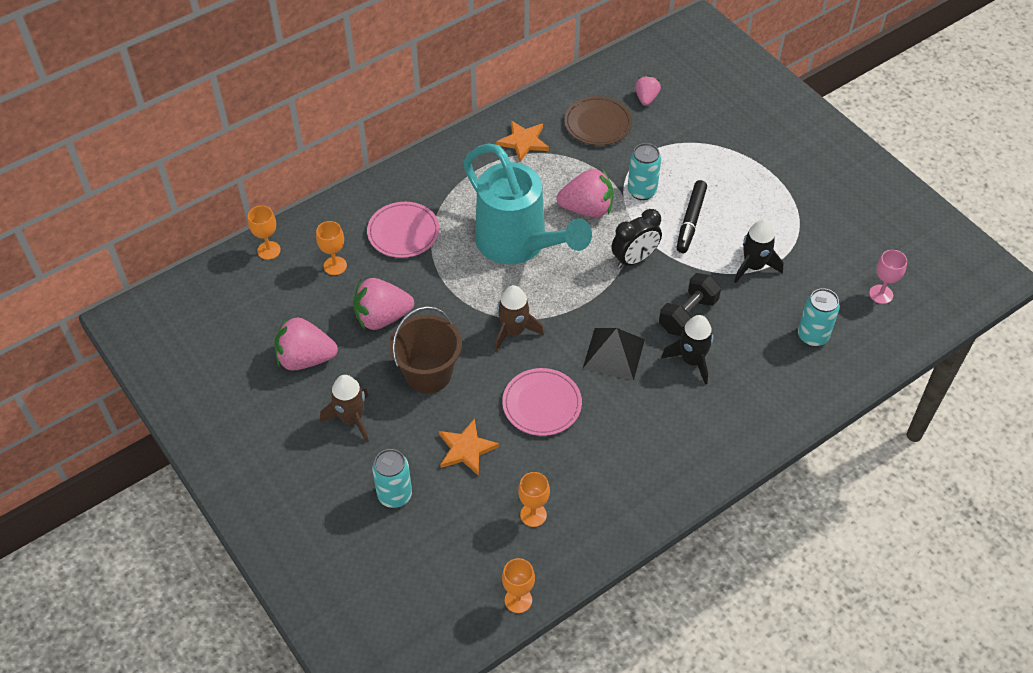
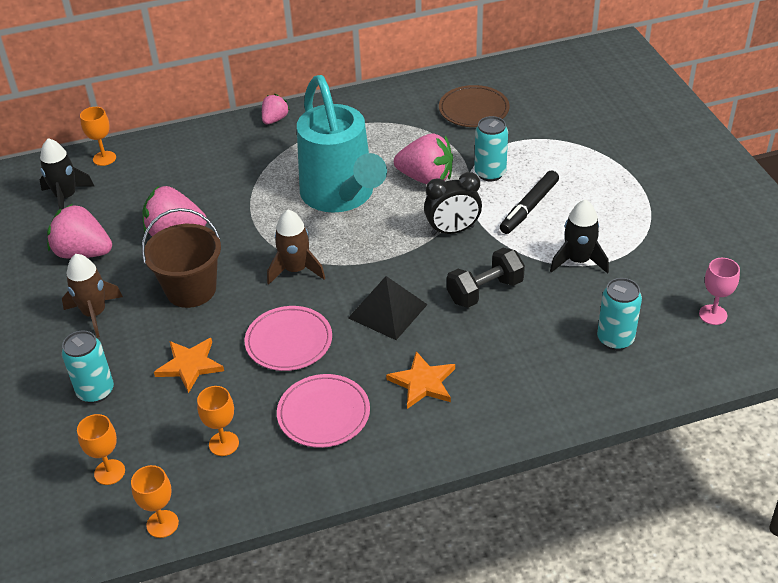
camera: 20 degrees right, 10 degrees down
(335, 266) = (156, 182): orange goblet -> orange goblet (109, 472)
(403, 232) = (236, 166): pink plate -> pink plate (323, 413)
(523, 142) = (392, 112): orange star -> orange star (423, 383)
(646, 98) = (533, 97): pink strawberry -> pink strawberry (275, 119)
(691, 360) = (468, 334): black rocket -> black rocket (66, 197)

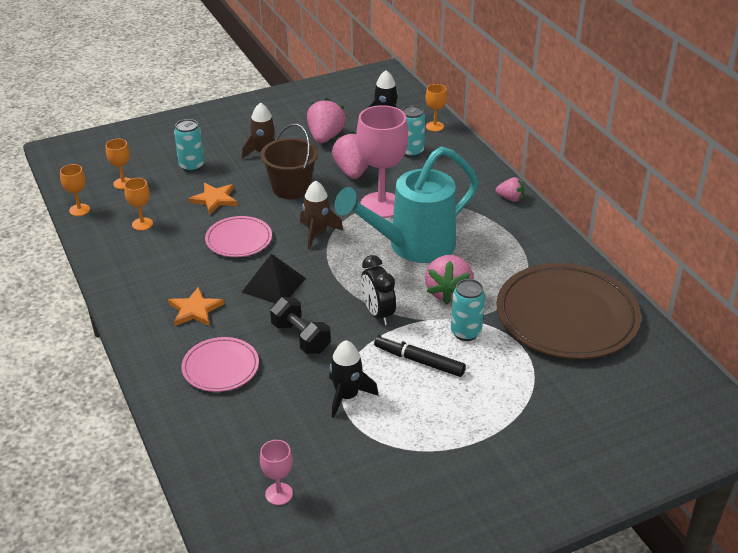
camera: 80 degrees right, 5 degrees down
(255, 214) = (381, 205): none -> pink goblet
(323, 413) = (166, 264): pink plate -> pink plate (220, 367)
(473, 109) = (567, 316): brown plate -> brown plate, size x1.95
(615, 339) = (244, 422): turquoise can -> turquoise can (411, 152)

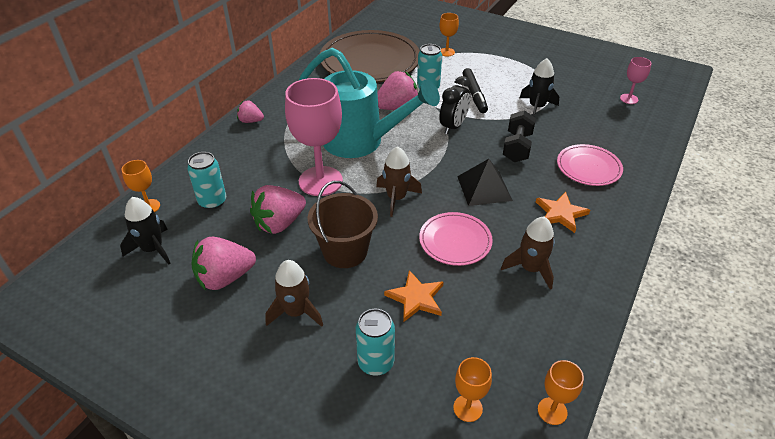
camera: 125 degrees left, 5 degrees up
(142, 224) = (510, 329): orange goblet -> orange goblet (446, 52)
(170, 260) = (530, 268): none -> brown rocket
(510, 198) = (251, 121): pink strawberry -> pink strawberry turned 60 degrees counterclockwise

